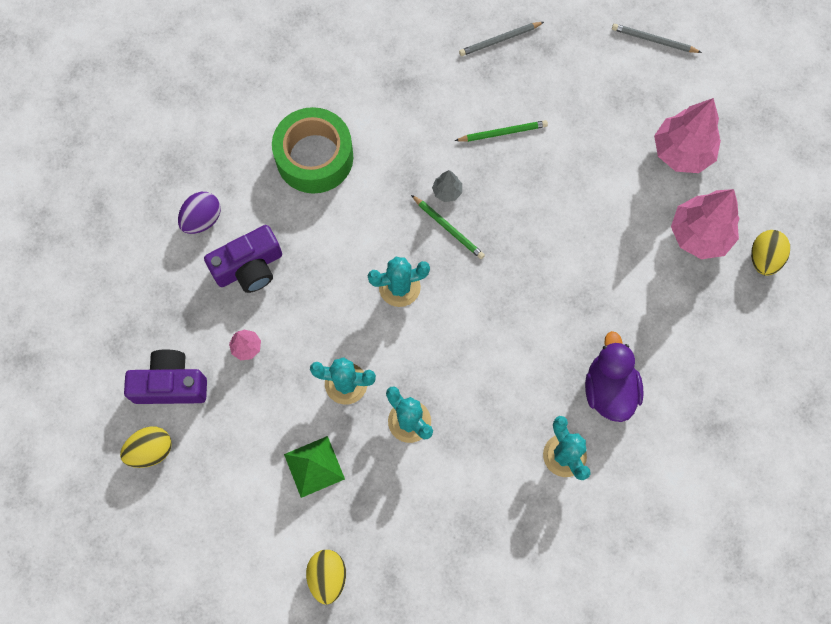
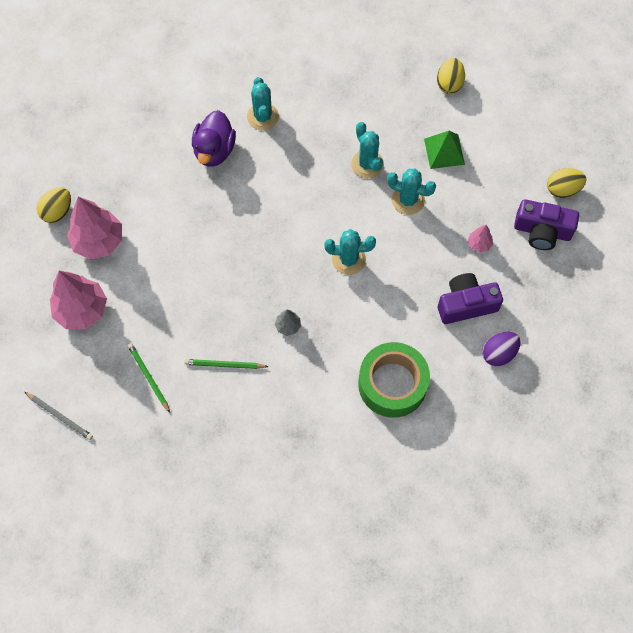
camera: 165 degrees left, 5 degrees down
(448, 228) = (296, 296): green pencil -> green pencil (148, 377)
(500, 40) = (197, 453): grey pencil -> none

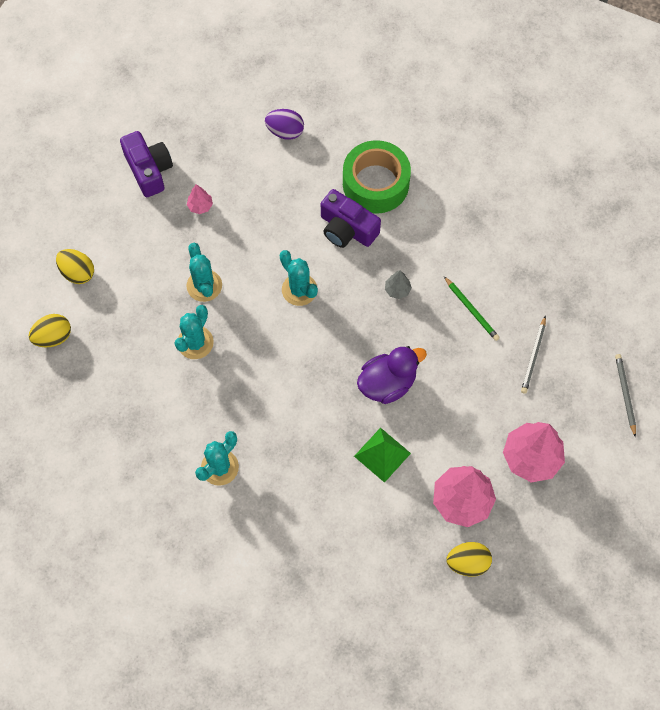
camera: 130 degrees left, 0 degrees up
(148, 377) = (534, 356): green pencil -> grey pencil
(214, 150) = (290, 480): purple duck -> purple duck (387, 383)
(444, 151) = (131, 292): green pyramid -> green pyramid (382, 454)
(466, 304) = (263, 179): purple camera -> purple camera (347, 229)
(563, 189) = (95, 180): yellow egg -> yellow egg (78, 272)

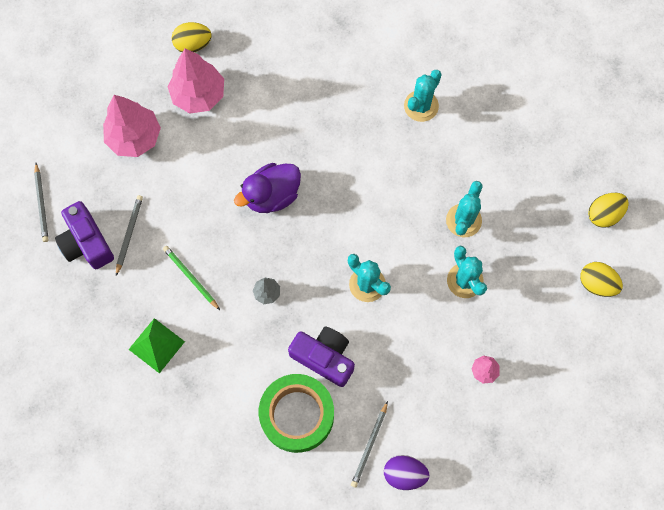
camera: 175 degrees right, 5 degrees up
(149, 170) = (548, 410): purple camera -> purple camera (87, 243)
(313, 155) = (370, 445): none -> grey pencil
(382, 454) = (273, 129): green pyramid -> green pyramid (156, 345)

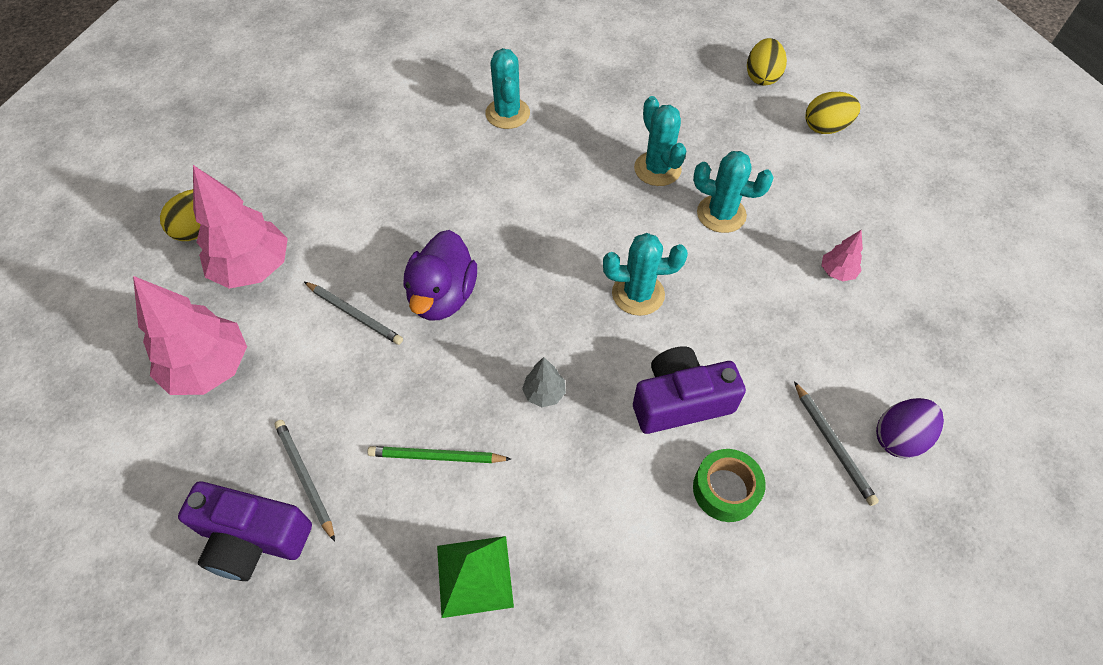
camera: 45 degrees left, 15 degrees down
(42, 204) = (139, 547): grey pencil -> grey pencil (354, 314)
(297, 415) = (725, 489): green tape -> green tape, size x0.55

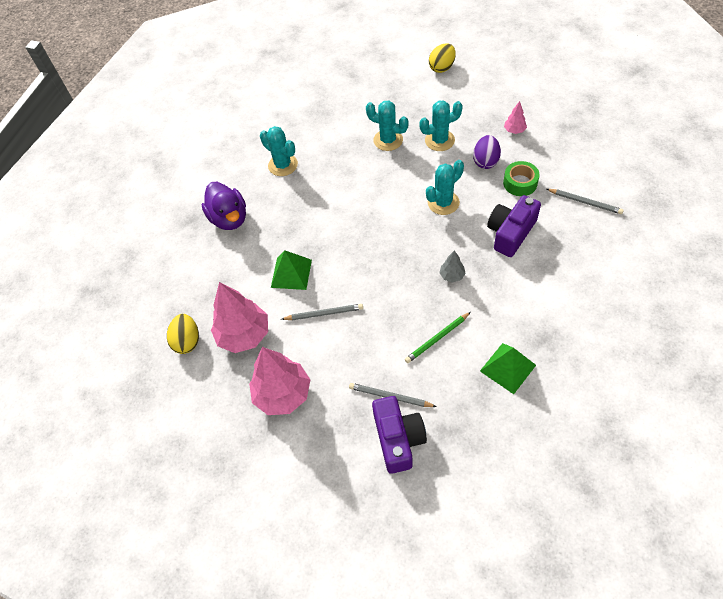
camera: 35 degrees left, 0 degrees up
(253, 538) = (398, 439): purple camera -> purple camera turned 75 degrees counterclockwise
(376, 240) = (291, 273): none -> green pyramid
(443, 296) = (356, 272): purple duck -> purple duck (229, 218)
(725, 489) = (565, 252): green tape -> green tape (520, 183)
(762, 77) = (387, 62): yellow egg -> none
(899, 438) = (605, 180): purple egg -> purple egg (485, 161)

